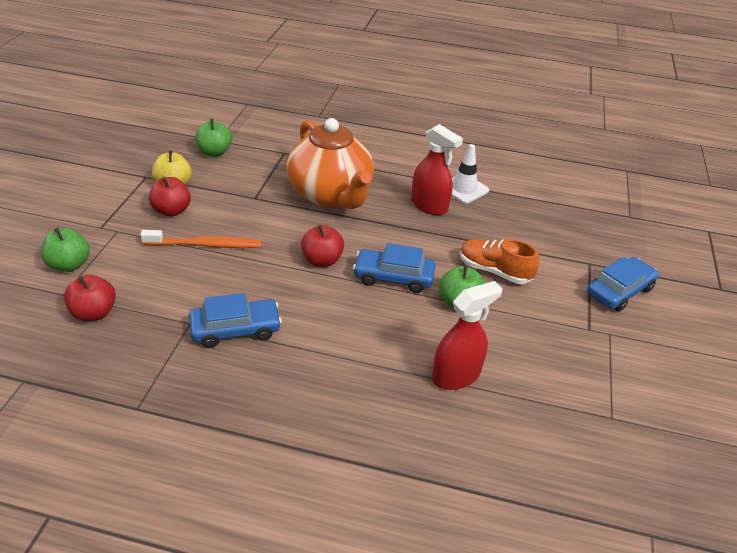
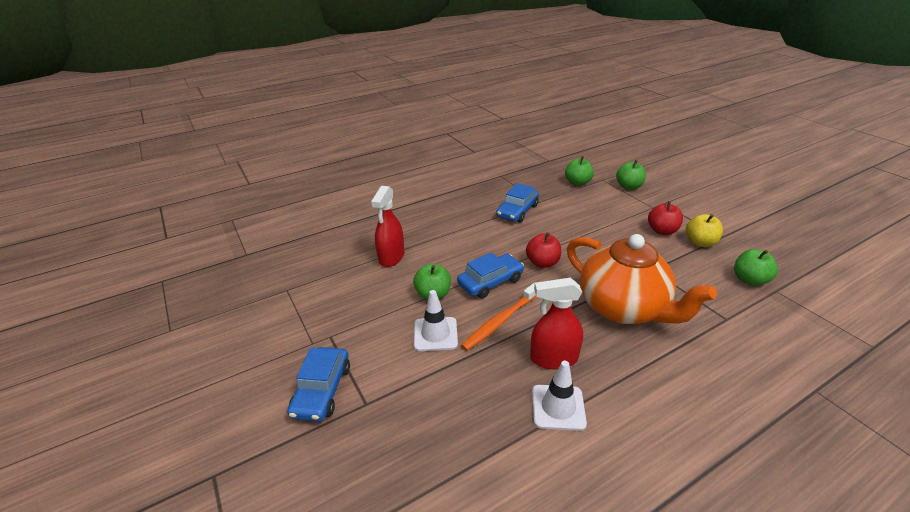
camera: 140 degrees right, 5 degrees down
(94, 313) = (577, 182): red apple -> green apple
(205, 245) = (607, 229): orange toothbrush -> orange toothbrush (500, 321)
(331, 195) = (623, 308): orange teapot -> orange teapot turned 150 degrees counterclockwise
(494, 271) = (435, 334): orange shoe -> white traffic cone

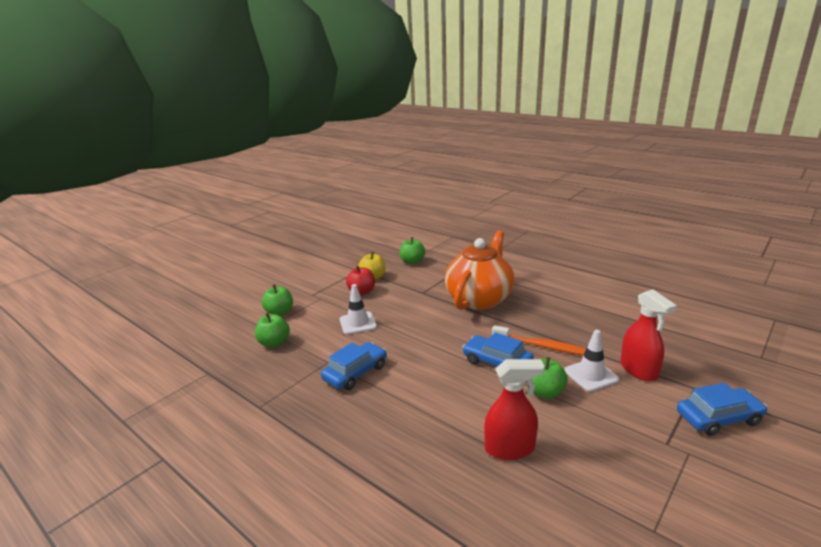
camera: 110 degrees left, 10 degrees down
(517, 211) = (355, 373): blue car -> blue car turned 60 degrees counterclockwise
(542, 263) = (446, 340): red apple -> none
(553, 358) = (557, 318): red spray bottle -> red spray bottle (638, 370)
(558, 407) = (595, 310): white traffic cone -> white traffic cone (358, 323)

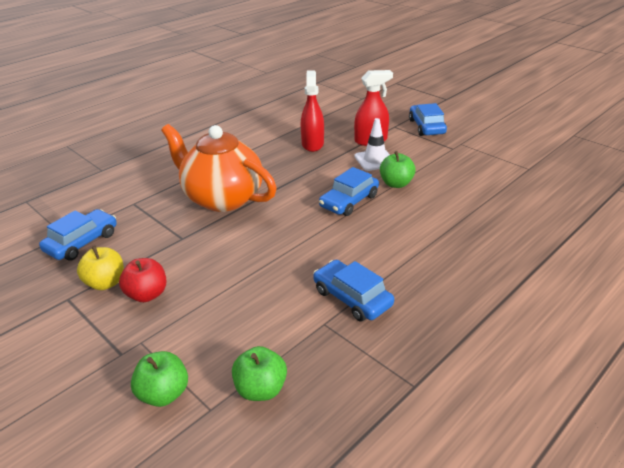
camera: 85 degrees left, 10 degrees up
(358, 323) = (237, 297): white traffic cone -> none
(412, 262) = (82, 242): green apple -> blue car
(510, 448) = (466, 209): red spray bottle -> red spray bottle (312, 144)
(542, 346) = (328, 174): orange toothbrush -> none

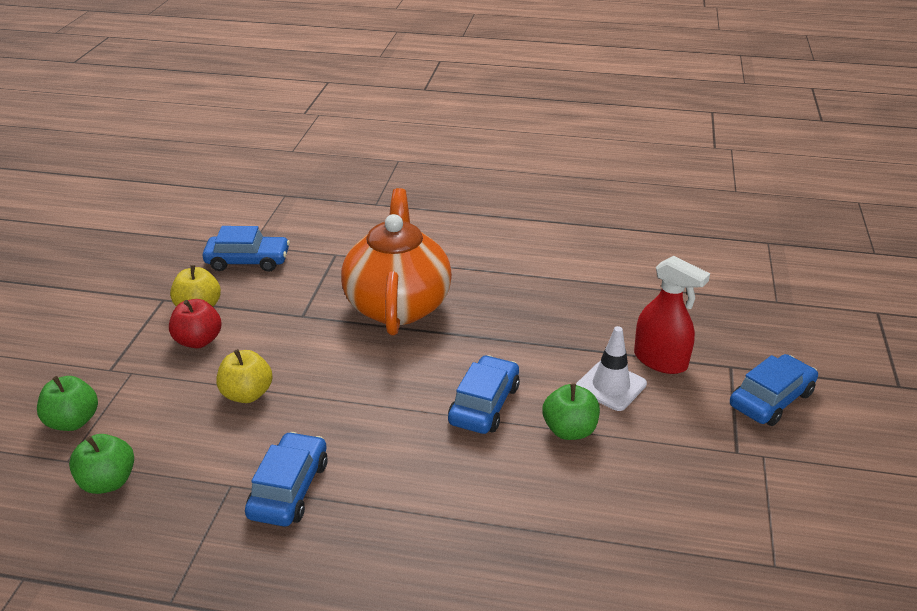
camera: 55 degrees right, 0 degrees up
(238, 288) = (247, 394): none -> yellow apple
(312, 144) = (590, 315): red spray bottle -> none
(349, 201) = (484, 404): blue car -> blue car turned 105 degrees clockwise

